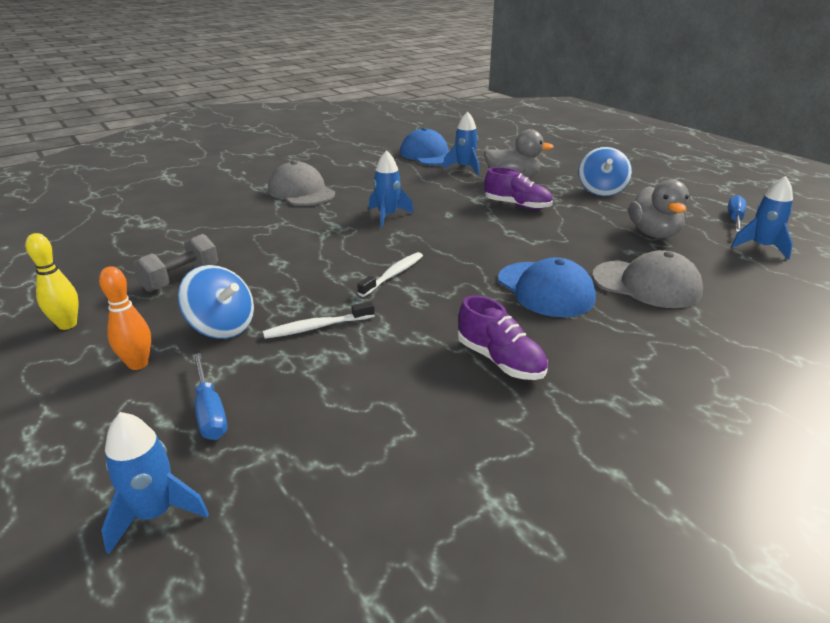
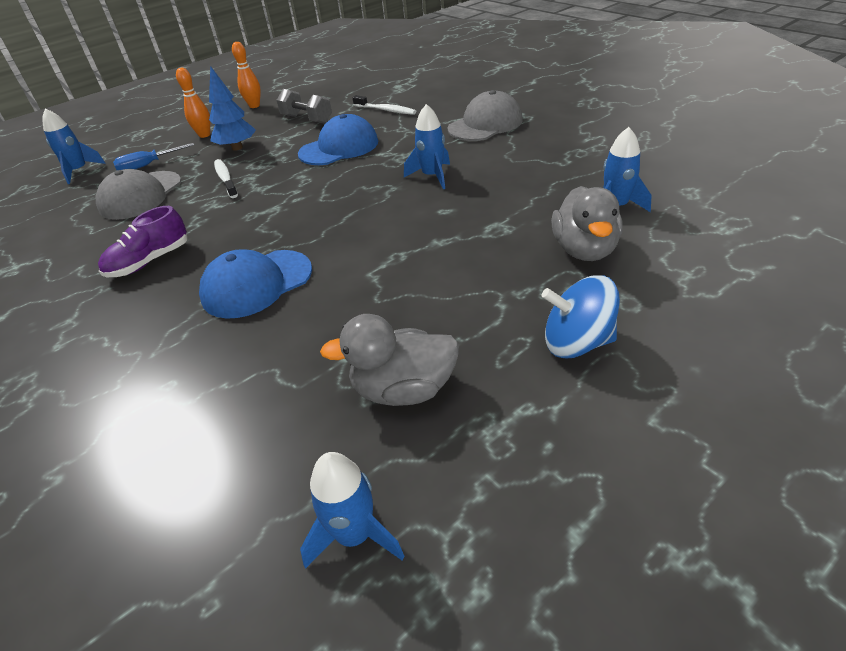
camera: 90 degrees right, 10 degrees up
(67, 325) = (254, 106): yellow bowling pin -> orange bowling pin
(222, 327) = (237, 148): blue spinning top -> blue tree
(393, 275) = (301, 197): white toothbrush -> white toothbrush (386, 110)
(428, 155) = (657, 174): blue cap -> blue cap (339, 147)
(517, 205) = (484, 257): purple shoe -> none
(646, 284) = (252, 363): grey cap -> grey cap (140, 195)
(734, 219) = (483, 525): blue screwdriver -> none

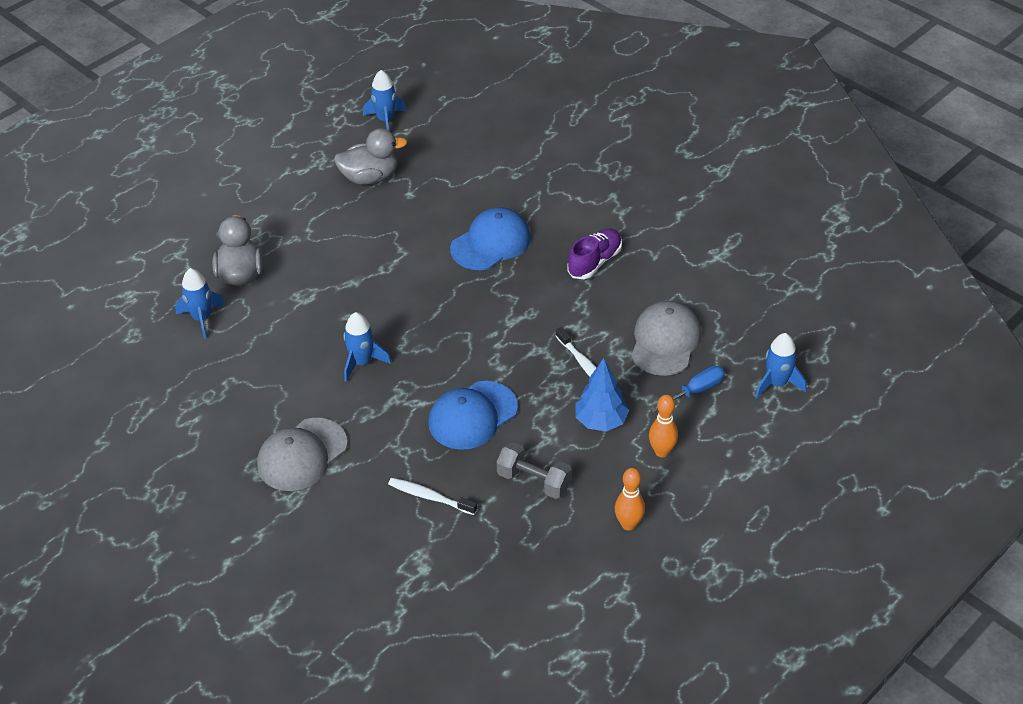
camera: 170 degrees right, 5 degrees up
(577, 342) = (265, 206): blue spinning top -> none

